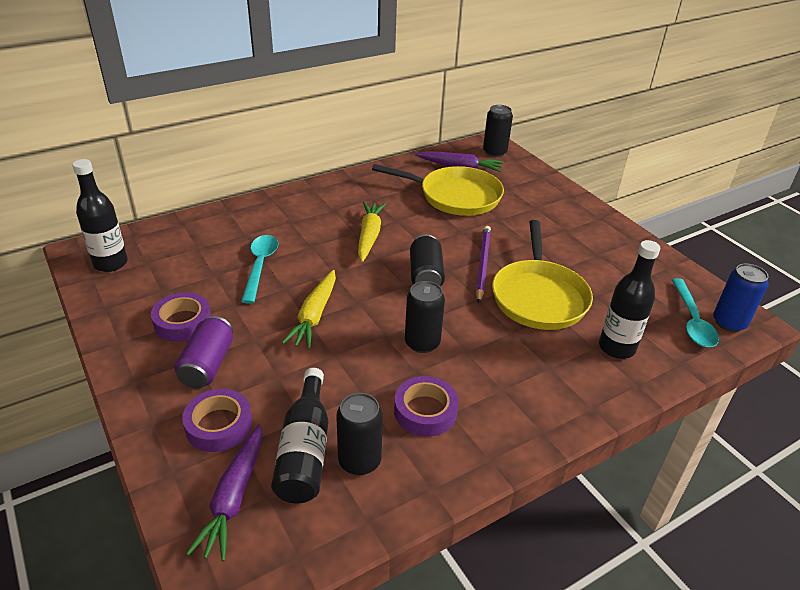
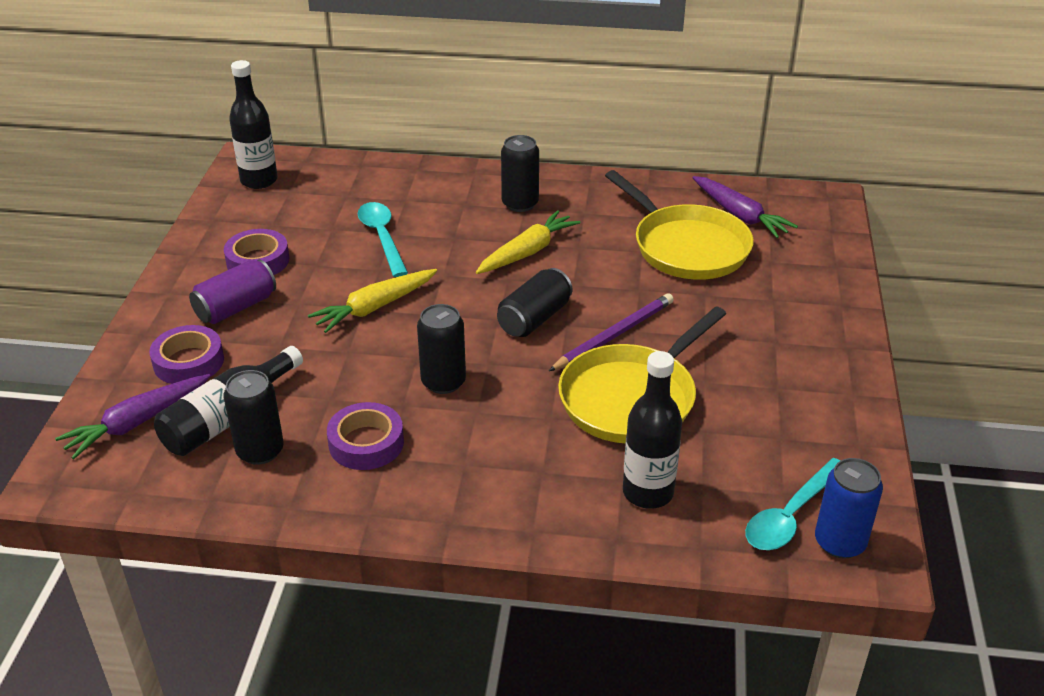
camera: 40 degrees right, 0 degrees up
(260, 266) = (382, 238): turquoise spoon -> turquoise spoon turned 60 degrees counterclockwise
(494, 152) = (815, 212): black can -> black can (520, 204)

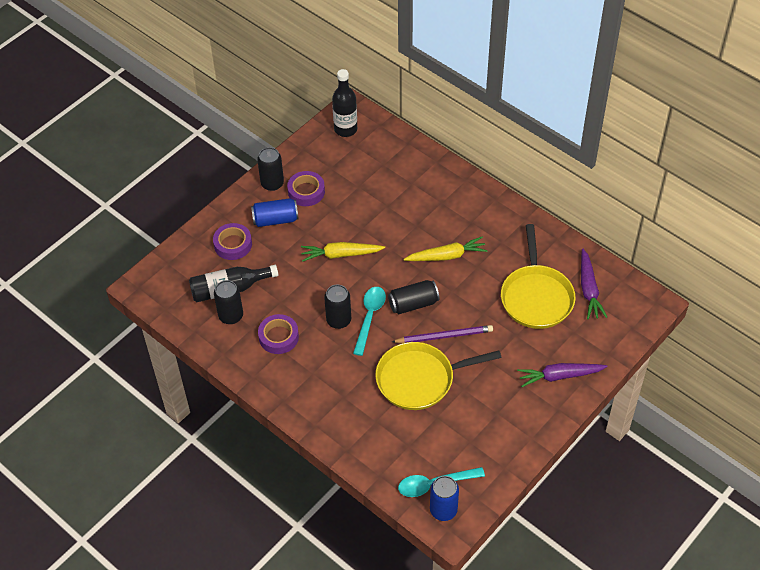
camera: 35 degrees right, 15 degrees up
(137, 423) = (189, 270): purple carrot -> purple carrot (559, 376)
(236, 307) = (275, 219): purple can -> blue can
(382, 238) = (379, 206): turquoise spoon -> turquoise spoon (369, 317)
(520, 204) = (471, 217): black can -> black can (272, 183)
(648, 492) = (381, 435): black bottle -> none

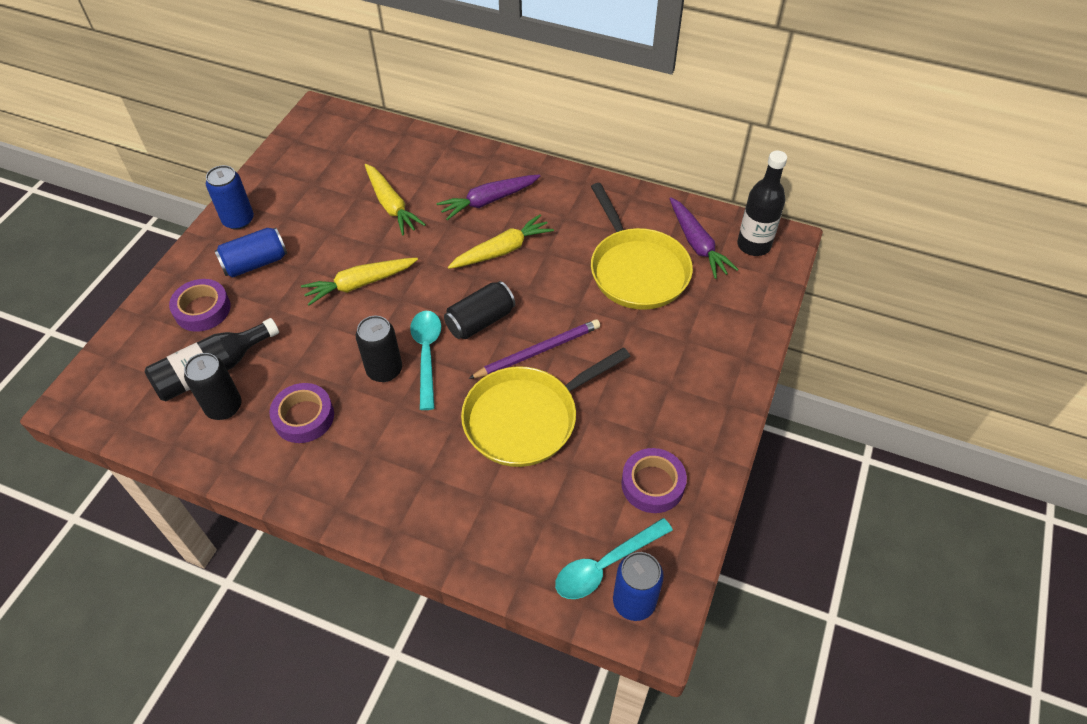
camera: 20 degrees left, 0 degrees up
(272, 183) = (238, 220): black can -> blue can
(306, 191) = (288, 219): purple tape -> purple tape (652, 484)
(345, 129) = (318, 136): black bottle -> black bottle (753, 245)
(380, 200) = (391, 205): none -> yellow carrot
(559, 376) = (711, 360): purple carrot -> purple carrot (488, 201)

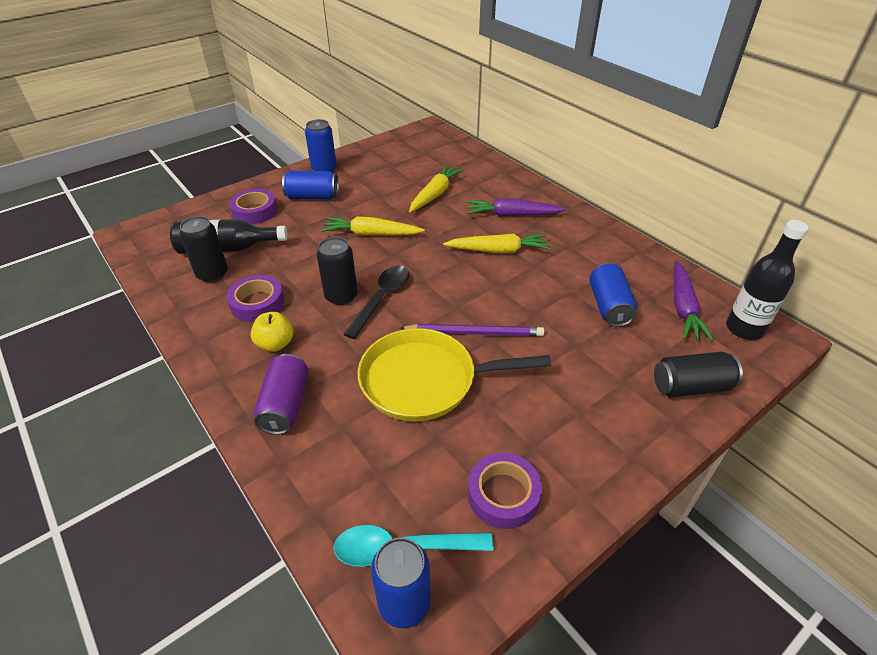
camera: 30 degrees right, 10 degrees down
(360, 450) = (275, 344): none -> yellow apple
(391, 205) = (435, 194): yellow carrot -> yellow carrot turned 150 degrees counterclockwise
(419, 503) = (285, 405): none -> purple can
(427, 354) = (382, 298): turquoise spoon -> black spoon
(480, 321) = (443, 292): black can -> black can (690, 386)
(636, 270) = (609, 306): yellow pan -> blue can

